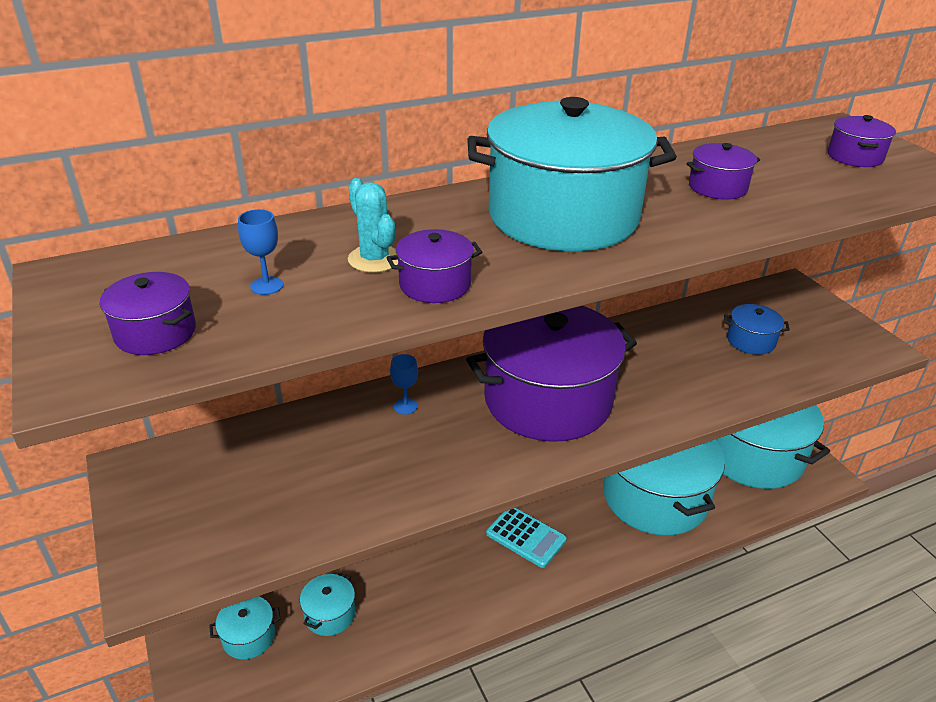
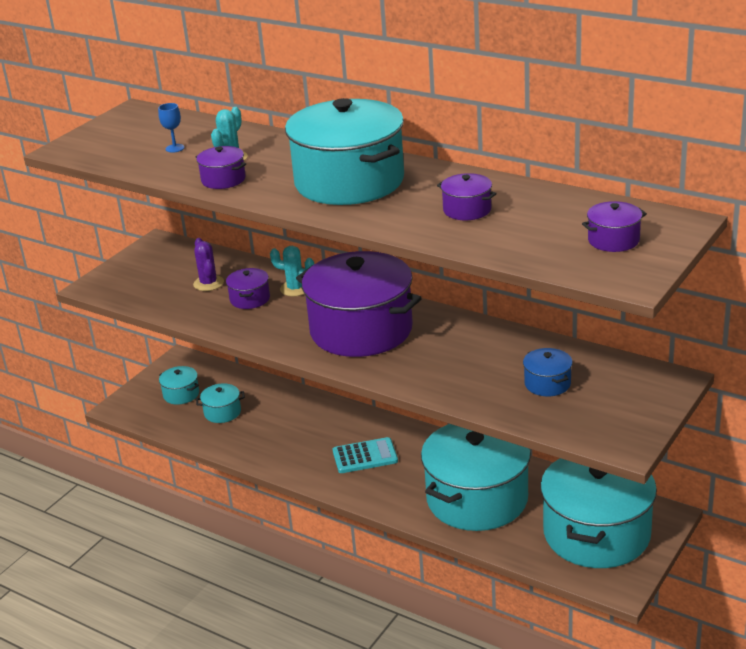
camera: 60 degrees right, 5 degrees down
(155, 333) = (111, 146): purple pot -> purple pot (250, 299)
(302, 466) = (208, 283): none -> purple cactus
(405, 406) = (295, 288): blue goblet -> turquoise cactus
(526, 537) = (365, 456): turquoise calculator -> turquoise calculator turned 105 degrees counterclockwise

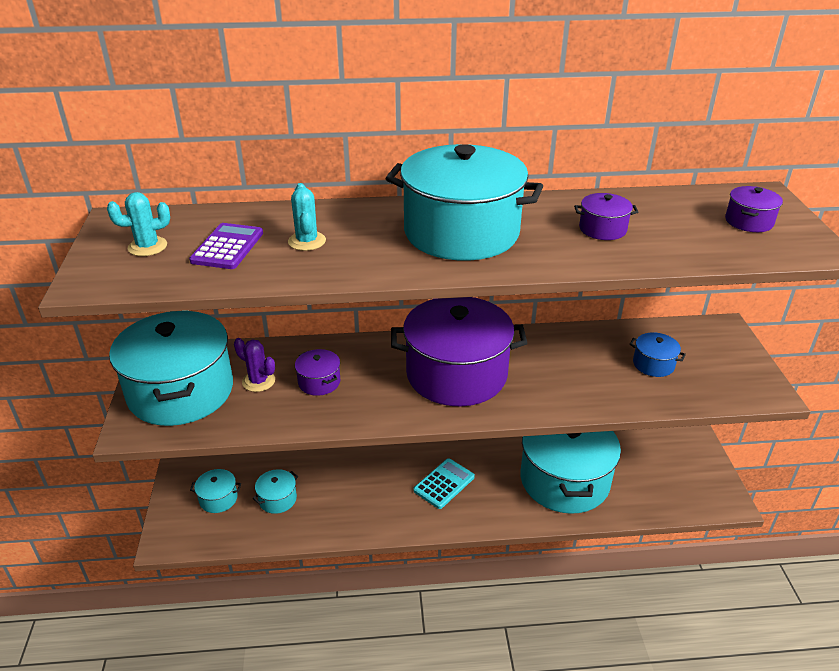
camera: 40 degrees left, 5 degrees up
(175, 148) = (227, 247): blue goblet -> purple calculator
(223, 179) = (333, 265): purple pot -> none
(295, 288) = (350, 356): turquoise cactus -> turquoise cactus (147, 247)
(596, 533) = (669, 468): turquoise pot -> turquoise pot (181, 391)

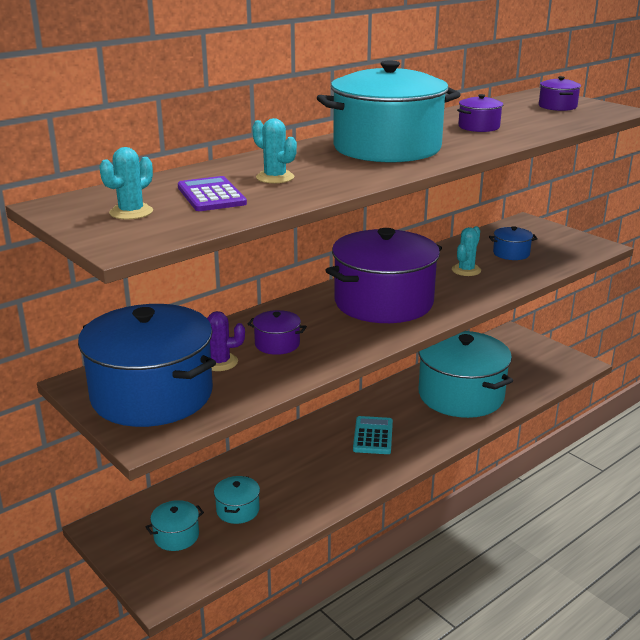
camera: 35 degrees left, 10 degrees down
(181, 391) = (152, 395): turquoise pot -> blue pot
(580, 367) = (466, 270): none -> turquoise cactus

